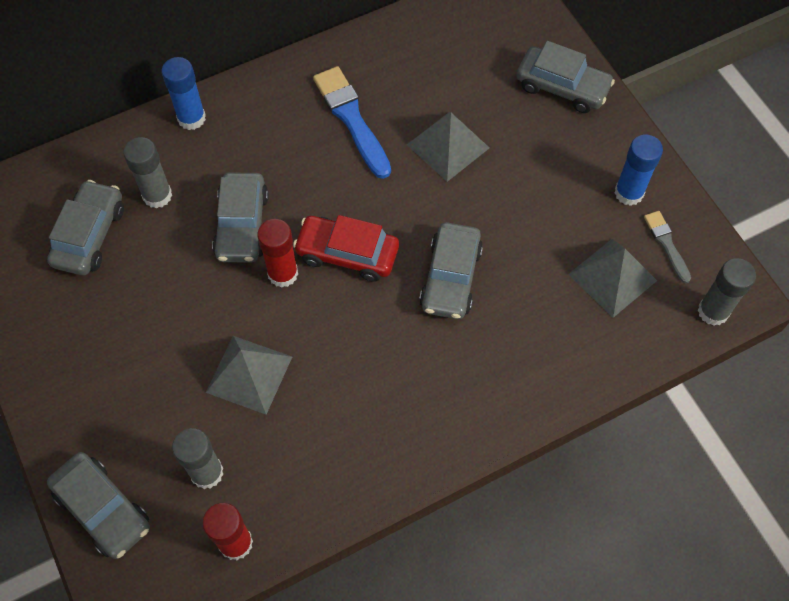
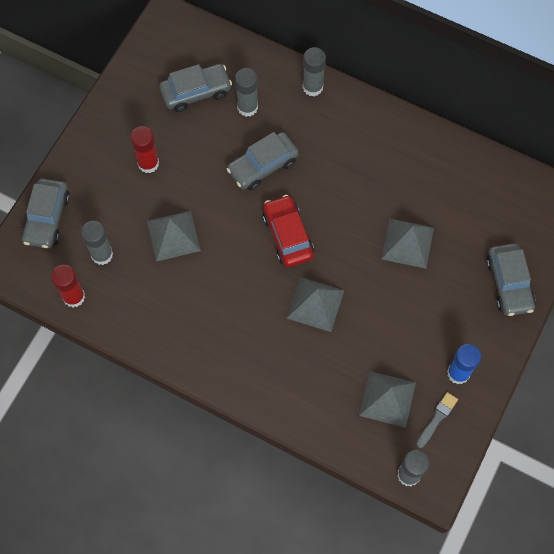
camera: 55 degrees right, 5 degrees up
(191, 118) = (312, 87): blue glue stick -> grey glue stick
(283, 274) = (248, 209): red glue stick -> red glue stick (148, 163)
(351, 119) = (383, 175): blue brush -> none
(451, 278) = (315, 304): grey car -> grey pyramid

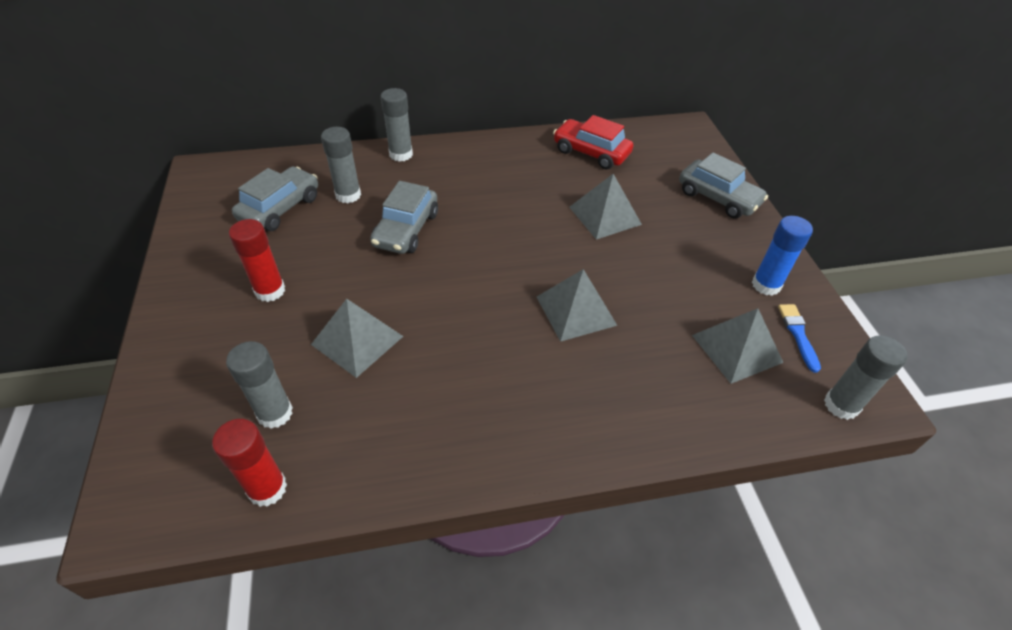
camera: 40 degrees left, 20 degrees down
(47, 218) = (162, 418): grey car -> none
(287, 235) = (487, 270): red car -> red car (591, 152)
(437, 418) = (798, 334): grey brush -> blue brush

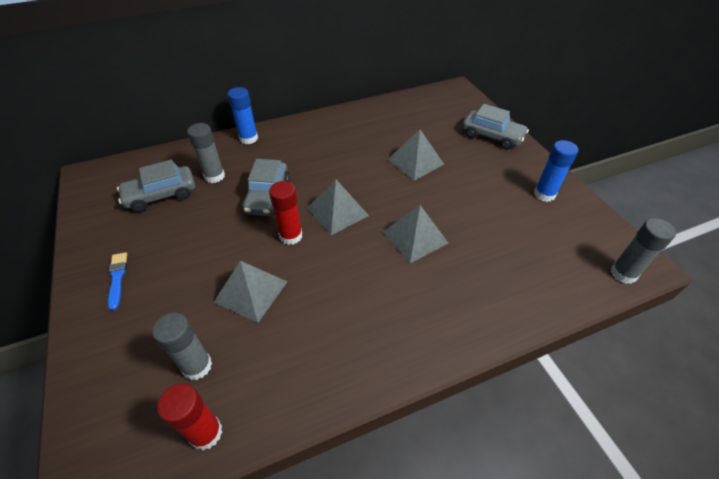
camera: 10 degrees left, 0 degrees up
(270, 291) = (168, 264): red glue stick -> red glue stick (291, 236)
(280, 208) = (161, 195): grey car -> grey car turned 135 degrees counterclockwise
(401, 154) = (248, 138): grey glue stick -> blue glue stick
(591, 152) = (392, 116): red car -> none
(737, 348) = (539, 245): grey pyramid -> grey pyramid (337, 211)
(798, 334) = (577, 226): blue brush -> blue brush (117, 278)

